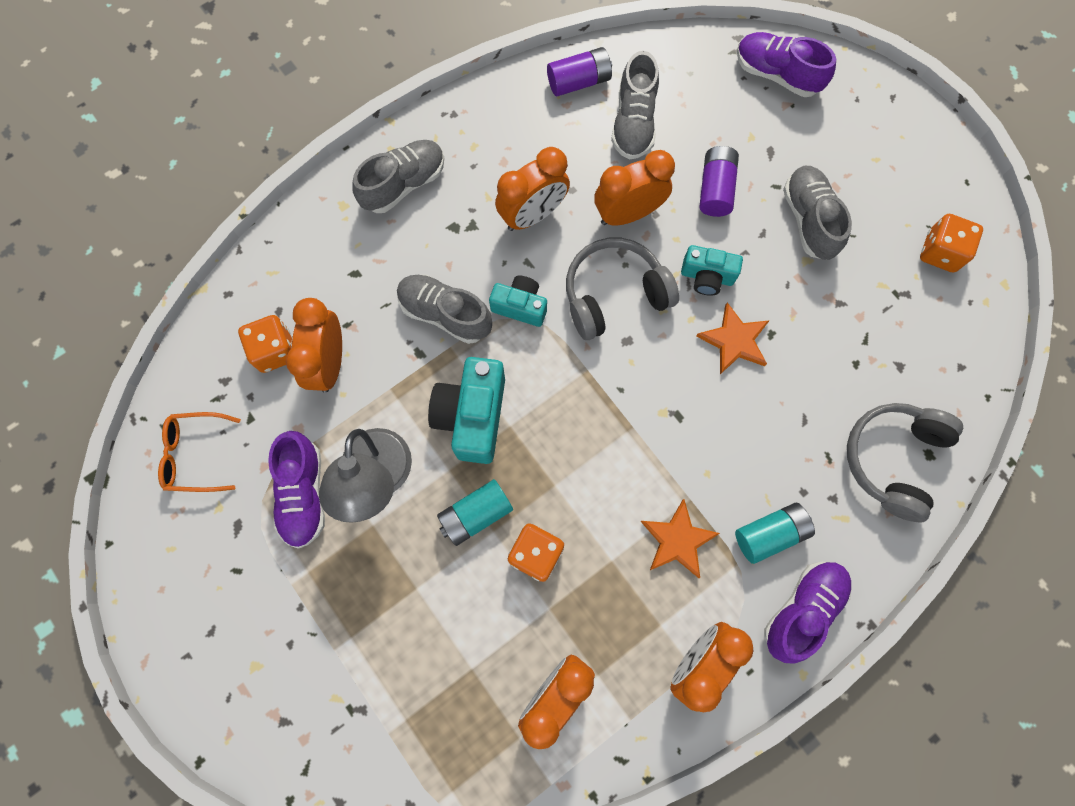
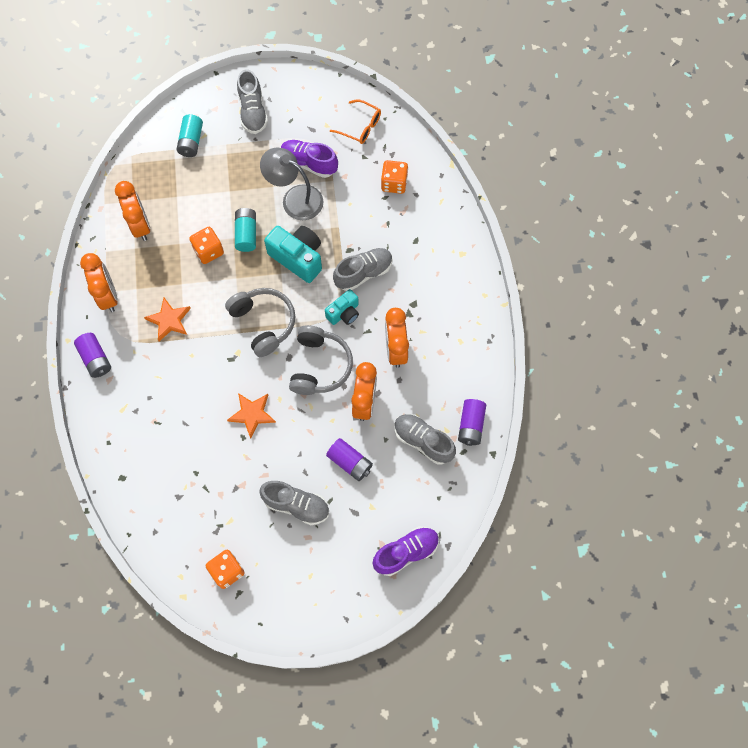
camera: 120 degrees right, 5 degrees down
(196, 455) = (360, 126): orange glasses -> orange glasses turned 90 degrees clockwise
(329, 363) = (371, 205): orange clock -> none
(403, 184) = (457, 291): grey shoe -> grey shoe (253, 112)
(707, 277) = (298, 423): turquoise camera -> none
(770, 534) = (141, 367): turquoise battery -> turquoise battery (191, 141)
(802, 609) = (95, 359): purple shoe -> purple battery
(893, 459) = (132, 456): grey headphones -> grey headphones (263, 323)

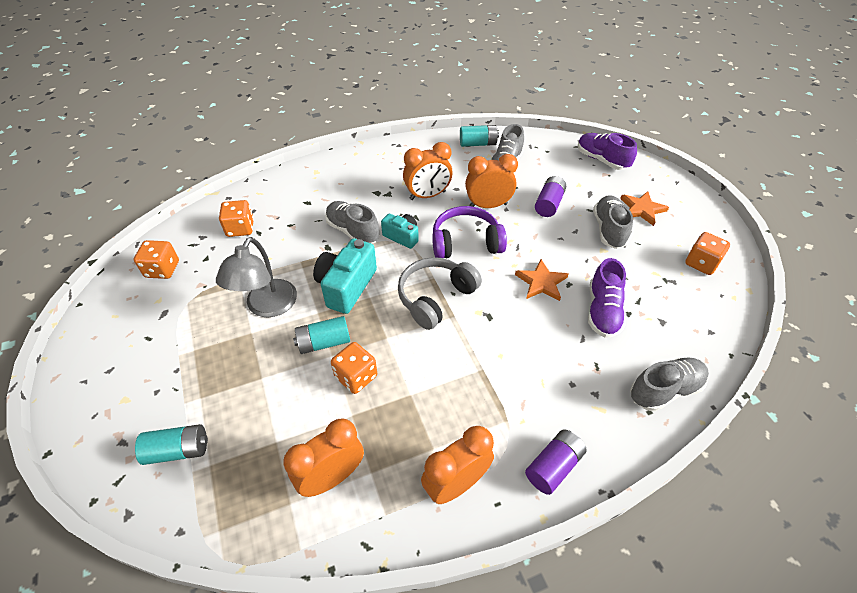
camera: 105 degrees left, 20 degrees down
(169, 320) = (465, 393): orange star -> orange star (642, 209)
(253, 112) = (130, 384): grey shoe -> grey shoe (664, 390)
(309, 163) = (216, 304): purple shoe -> purple shoe (602, 311)
(319, 366) = (466, 243): grey headphones -> purple headphones
(360, 126) = (162, 269): orange glasses -> orange dice
(471, 425) = (478, 144): purple battery -> turquoise battery

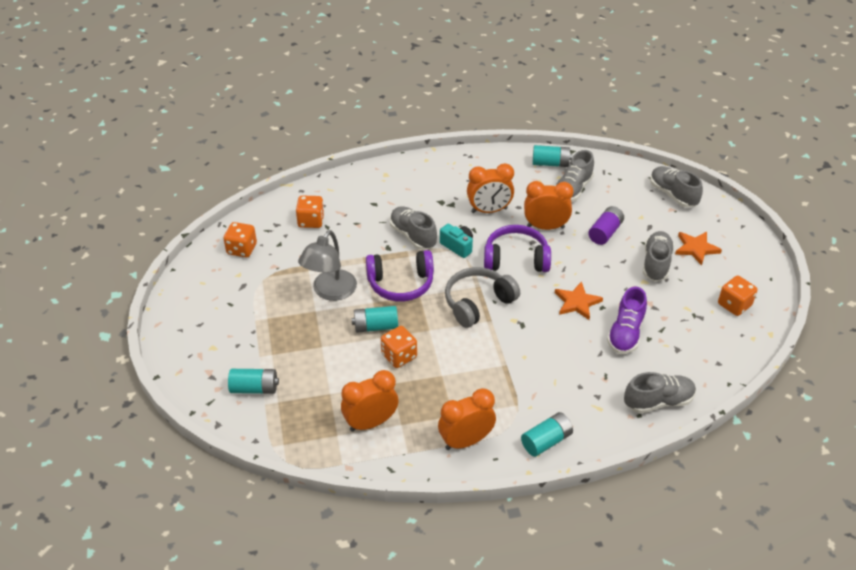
camera: 10 degrees right, 5 degrees down
(346, 286) = (401, 284): turquoise camera -> purple headphones
(553, 466) = (546, 441): purple battery -> turquoise battery
(601, 160) = (673, 195): purple shoe -> grey shoe

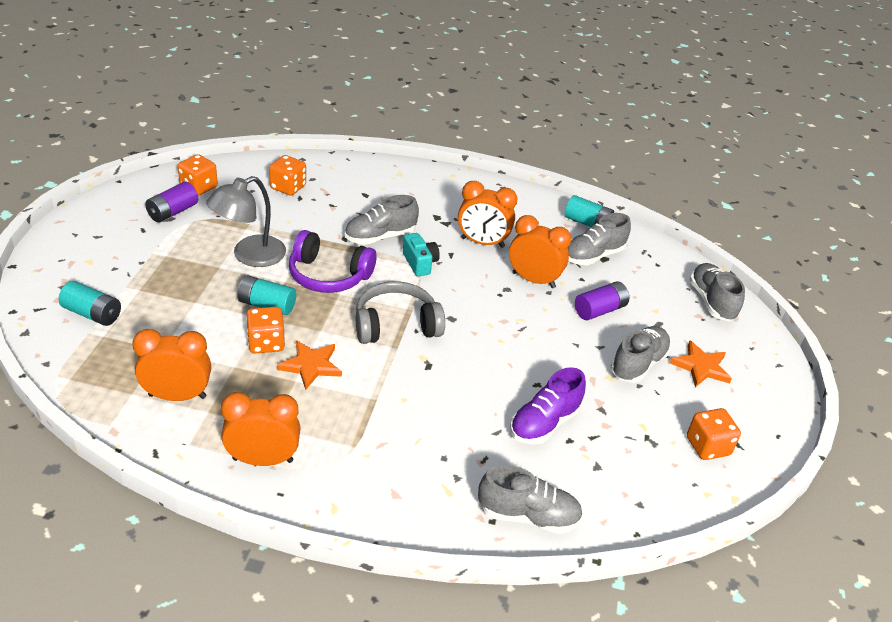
camera: 20 degrees right, 5 degrees down
(240, 279) = (173, 212): none -> purple battery
(413, 236) = (380, 237): grey shoe -> grey shoe turned 105 degrees counterclockwise
(516, 259) = (474, 298): purple headphones -> none
(546, 441) = (355, 501): turquoise battery -> none
(577, 302) = (510, 368): orange star -> orange star (311, 365)

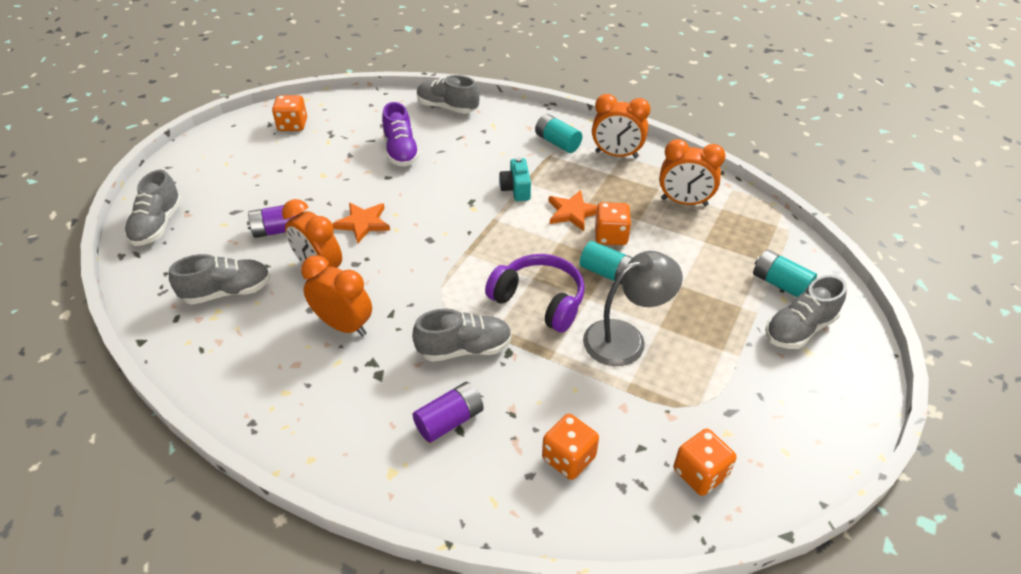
camera: 160 degrees left, 5 degrees up
(173, 212) = (728, 423): purple battery -> purple battery (449, 421)
(396, 325) = (486, 238): grey headphones -> none
(420, 263) = (432, 305): turquoise camera -> turquoise camera (516, 189)
(544, 423) = (401, 151): purple shoe -> purple shoe turned 105 degrees clockwise
(587, 223) = (190, 341): turquoise battery -> turquoise battery (557, 143)
(638, 364) = (289, 181): grey shoe -> grey shoe (799, 329)
(701, 367) = (237, 173): orange star -> orange star (363, 223)

